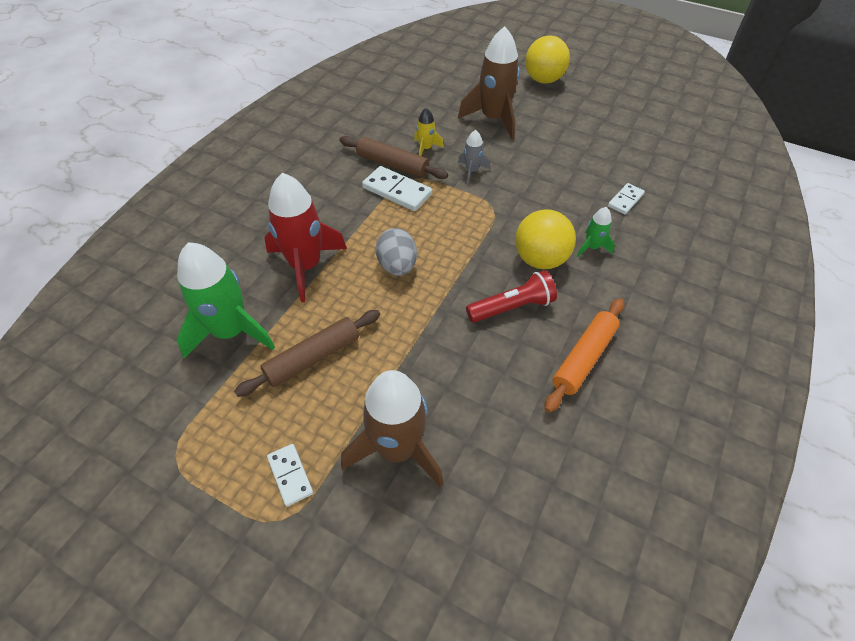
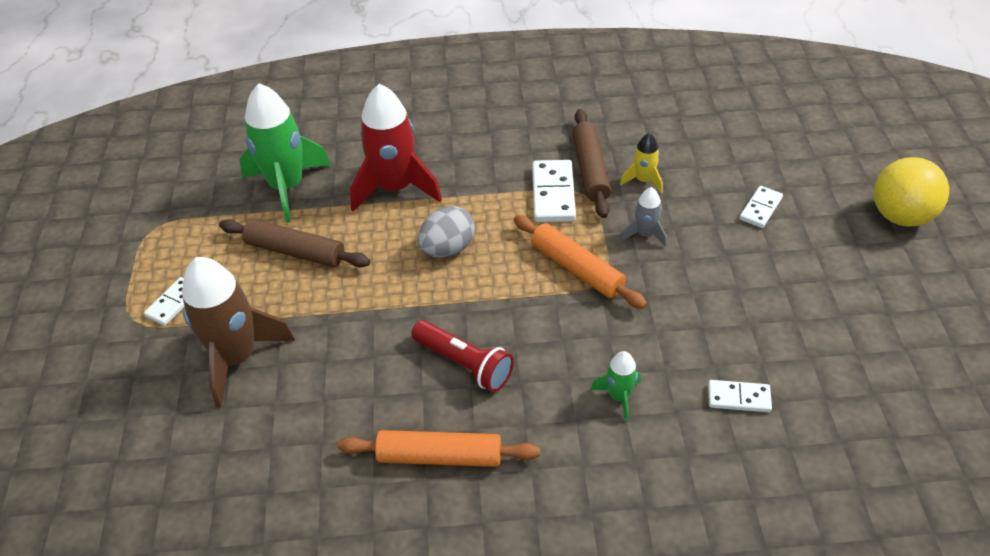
camera: 60 degrees right, 5 degrees down
(473, 213) = (577, 269): none -> orange rolling pin
(493, 119) = (760, 208): brown rocket -> white domino
(540, 259) = (556, 357): yellow ball -> none

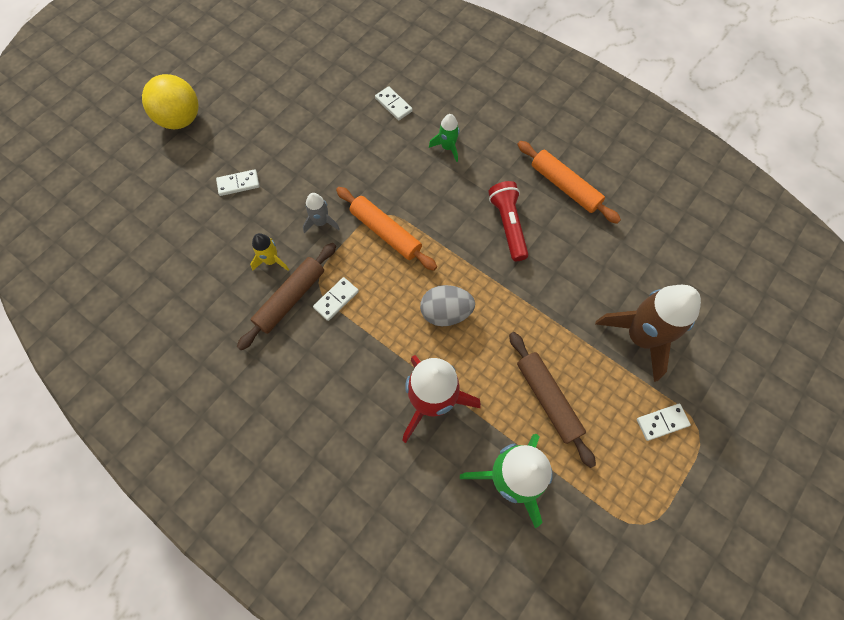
camera: 140 degrees left, 20 degrees up
(553, 194) = (336, 300): white domino -> white domino, size x0.62
(577, 269) = (385, 232): orange rolling pin -> orange rolling pin turned 45 degrees counterclockwise

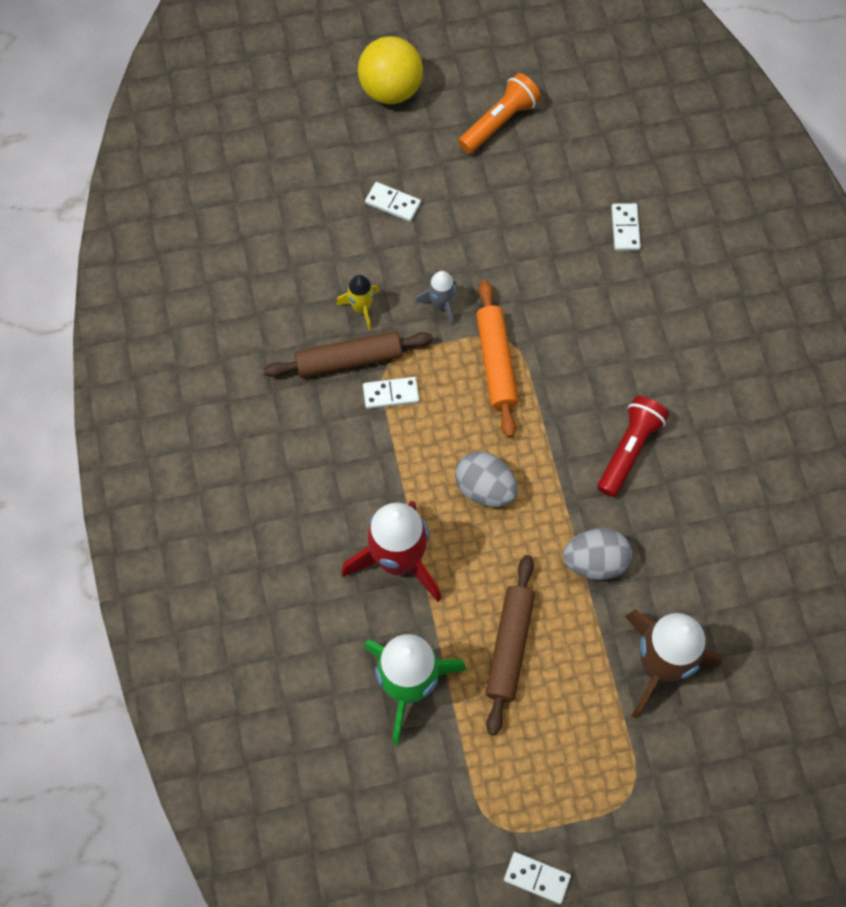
camera: 40 degrees right, 0 degrees up
(267, 95) = (499, 122): none -> orange flashlight
(447, 147) = (641, 319): green rocket -> none
(549, 305) = (595, 561): none -> grey egg
(565, 187) = (730, 455): orange rolling pin -> none
(662, 422) = (601, 757): white domino -> white domino (537, 878)

